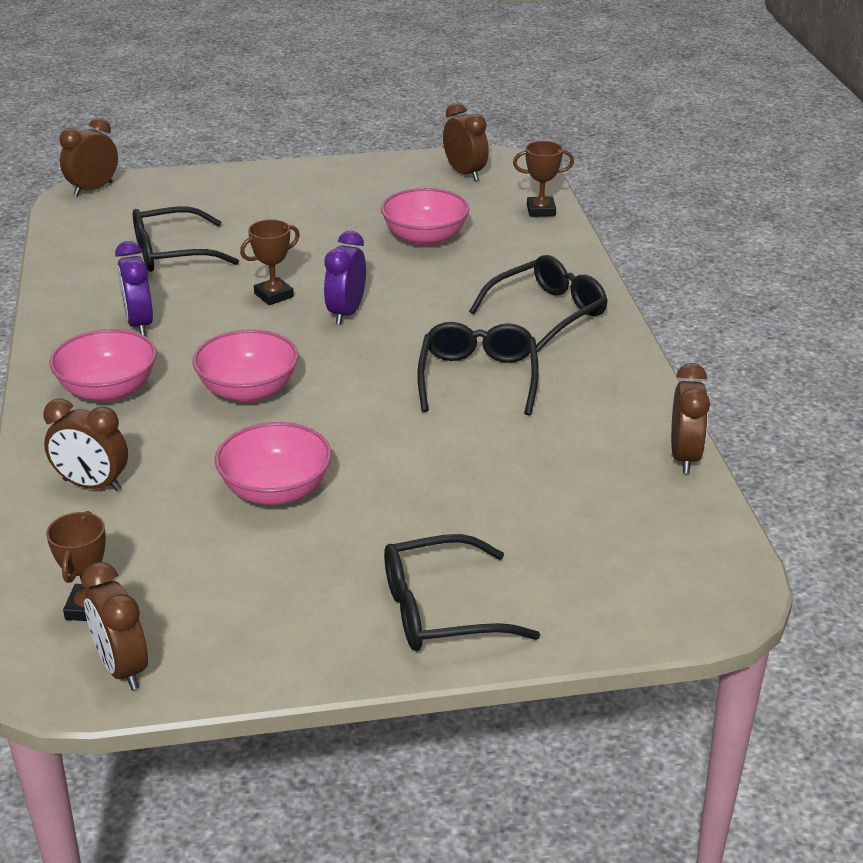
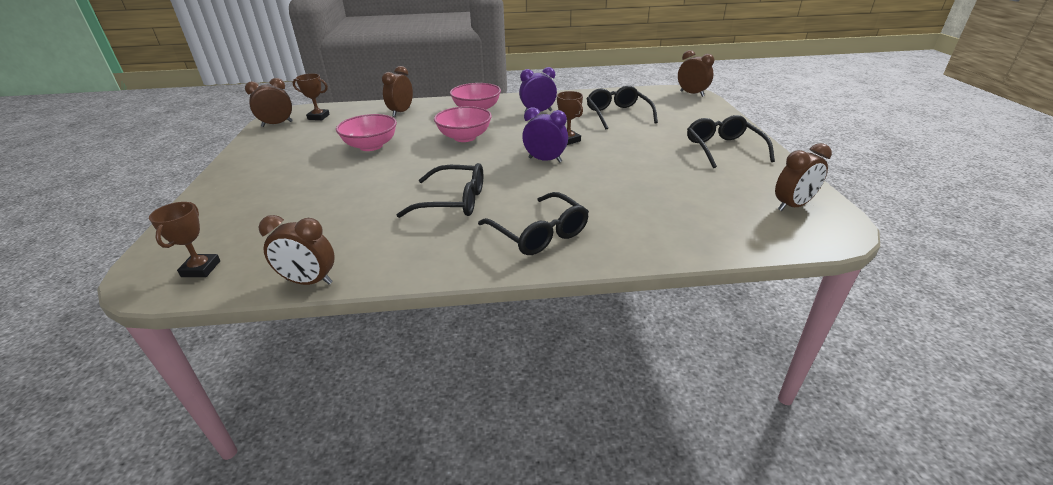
camera: 95 degrees right, 0 degrees up
(425, 238) = (658, 186): pink bowl -> none
(440, 610) = (242, 184): black glasses -> black glasses (723, 148)
(541, 210) = (732, 241): brown trophy -> brown trophy (201, 269)

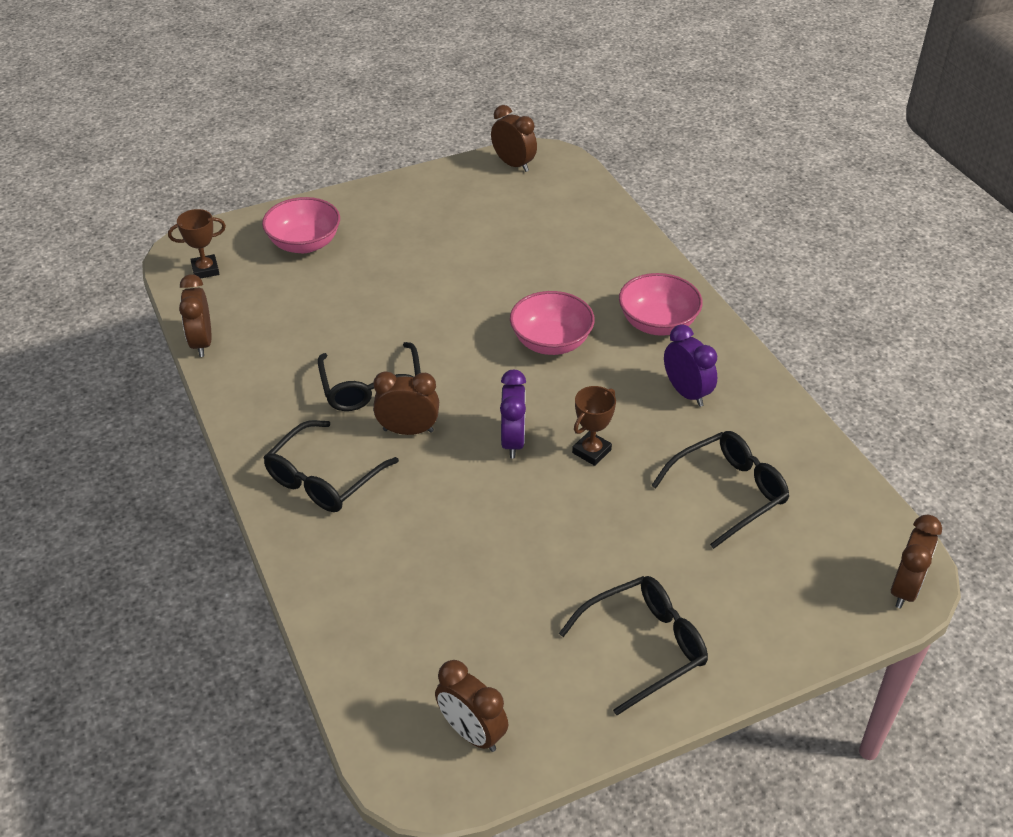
camera: 70 degrees right, 10 degrees up
(318, 117) = (552, 187): brown trophy -> none
(371, 146) = (486, 268): pink bowl -> pink bowl (304, 244)
(401, 112) = (608, 252): brown clock -> brown clock (408, 430)

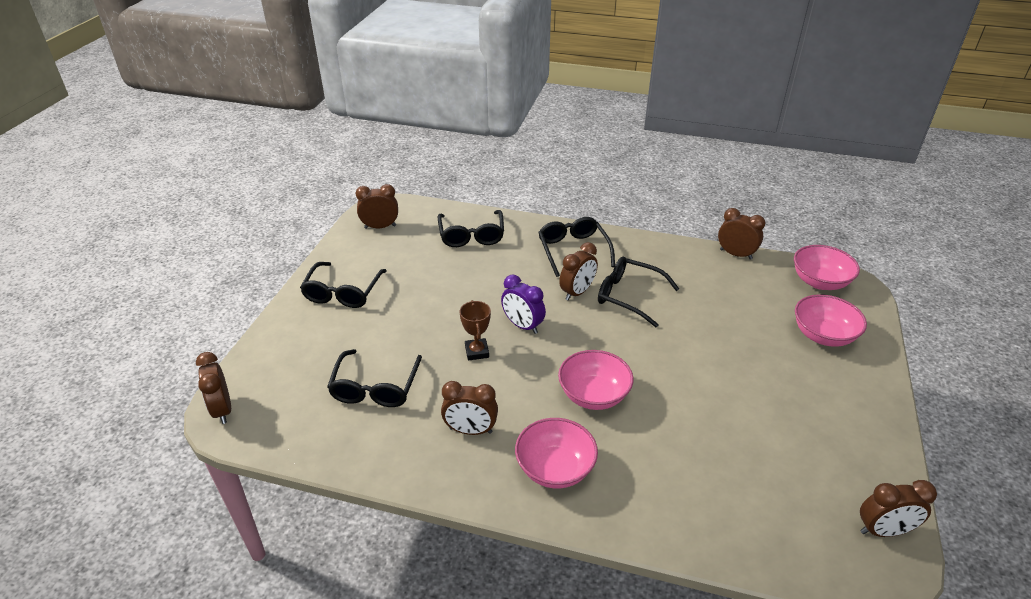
camera: 130 degrees right, 5 degrees down
(205, 270) = (820, 282): brown trophy -> pink bowl
(388, 602) = (471, 235): none -> black glasses
(686, 393) = (470, 430): purple clock -> brown clock

